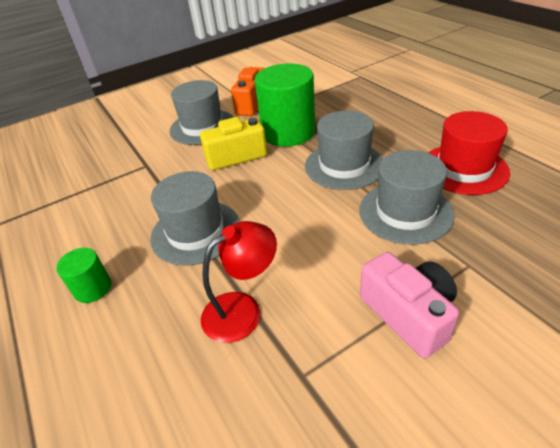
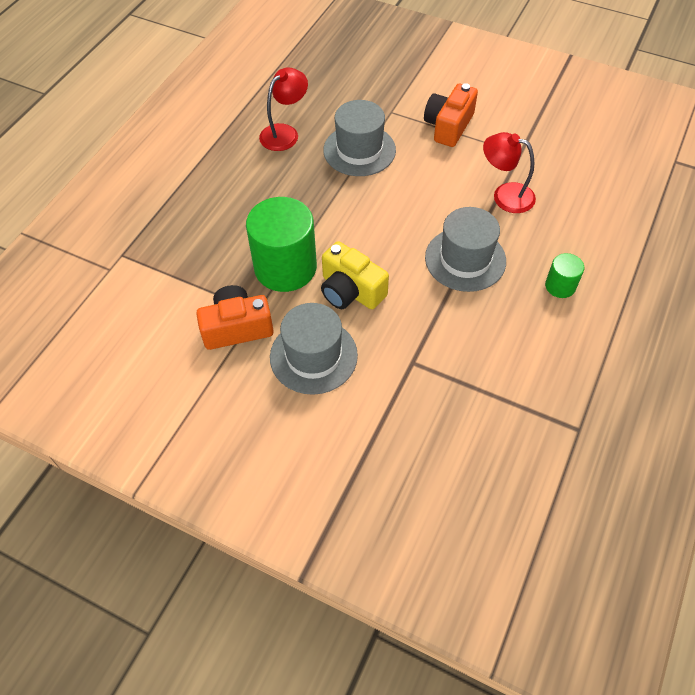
camera: 125 degrees left, 15 degrees up
(344, 165) = (320, 203): grey hat -> none
(408, 314) = (448, 126): pink camera -> orange camera
(464, 169) = (285, 133): red hat -> red lamp

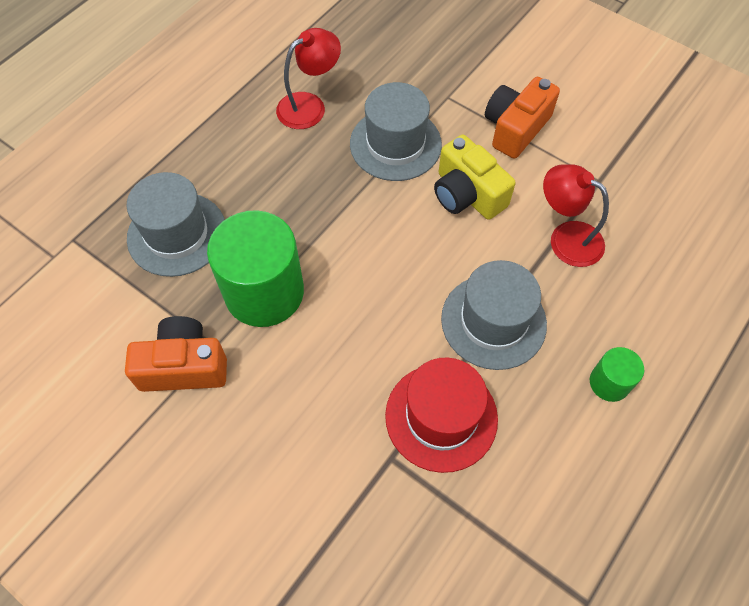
camera: 10 degrees right, 5 degrees up
(313, 356) = (268, 425): grey hat -> grey hat (177, 234)
(350, 291) = (337, 340): yellow camera -> yellow camera (467, 194)
(442, 329) = (441, 417): none -> red hat

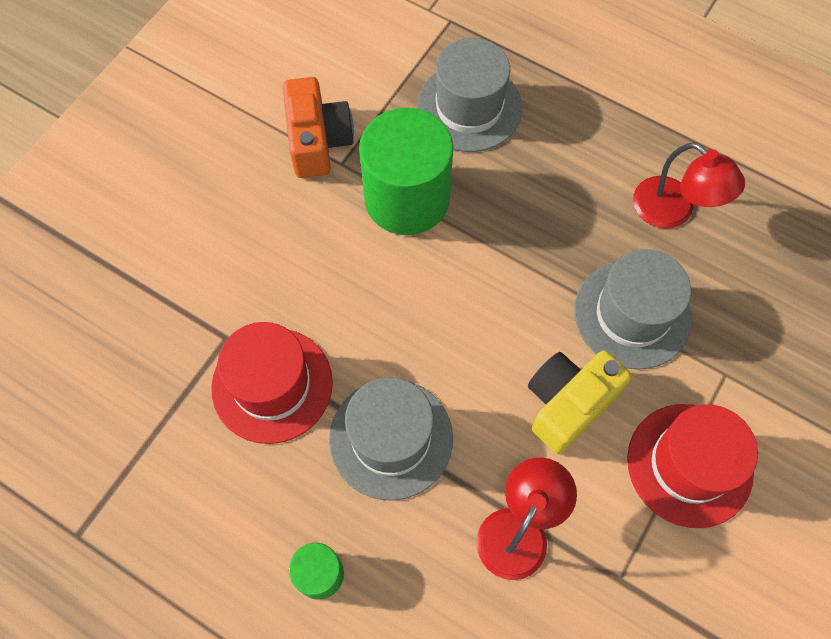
camera: 85 degrees right, 5 degrees up
(515, 128) = (689, 465): orange camera -> red hat

